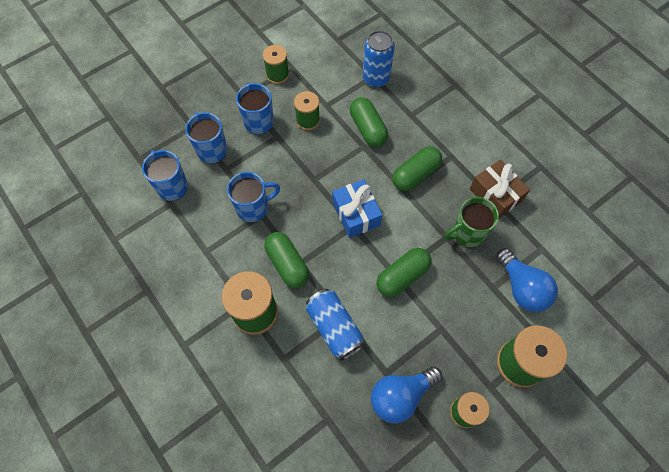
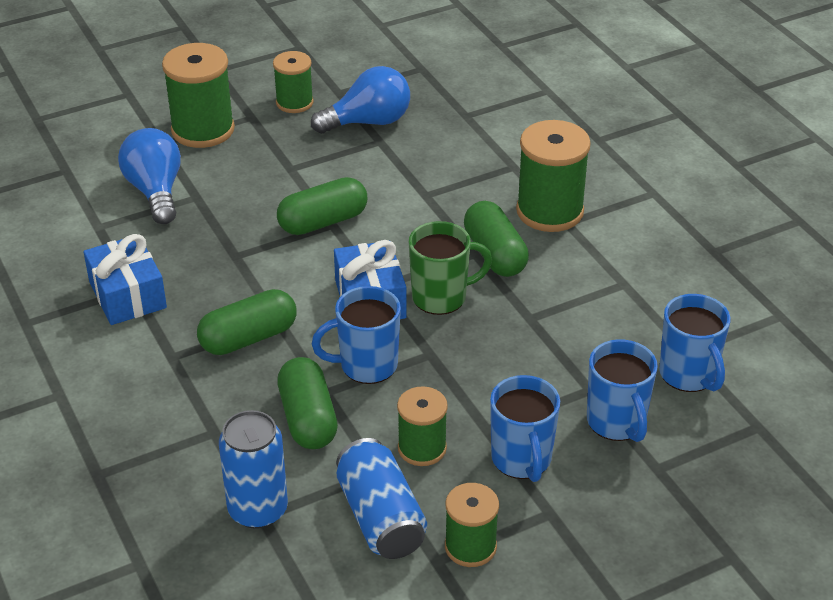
camera: 170 degrees left, 25 degrees down
(253, 208) = (542, 327): blue mug -> blue mug (366, 365)
(334, 327) = (438, 185): blue can -> blue can (380, 517)
(467, 233) = (201, 255): green mug -> green mug (441, 297)
(495, 195) = (127, 295): brown gift -> blue gift

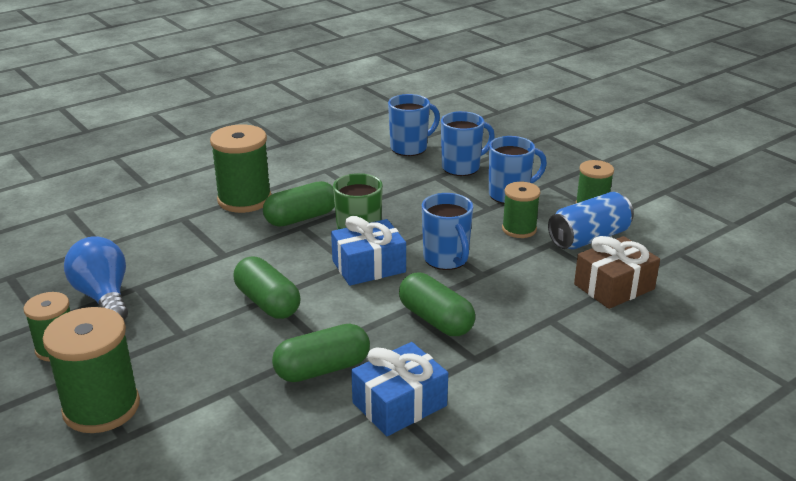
camera: 100 degrees left, 10 degrees down
(155, 191) = (223, 421): blue light bulb -> none
(258, 510) = (614, 287): blue can -> brown gift
(308, 419) = (514, 278): green capsule -> green capsule (322, 369)

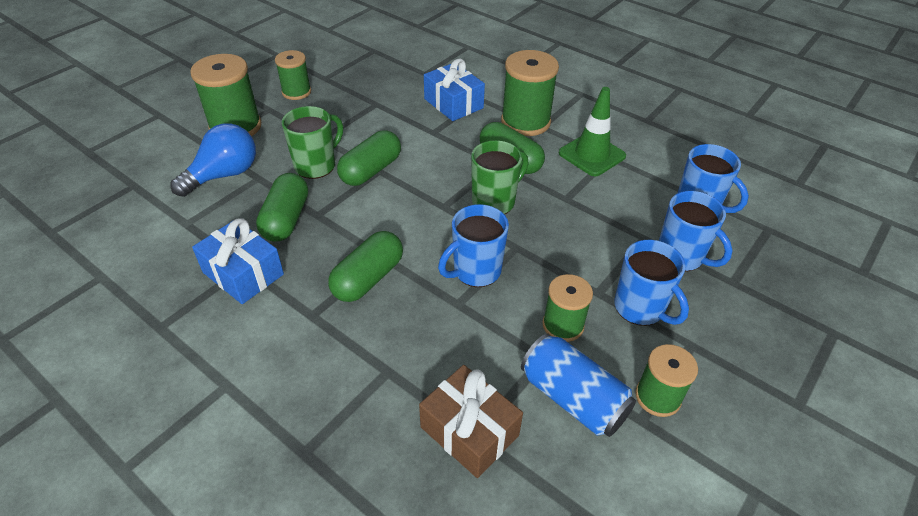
camera: 75 degrees right, 15 degrees up
(104, 297) = (359, 93): blue light bulb -> blue light bulb (224, 175)
(234, 341) = (316, 165): none -> green mug
(318, 177) = (592, 155): none -> green traffic cone
(322, 369) = (286, 219): green capsule -> green capsule turned 45 degrees clockwise
(368, 266) = (444, 218): blue gift -> blue gift (453, 103)

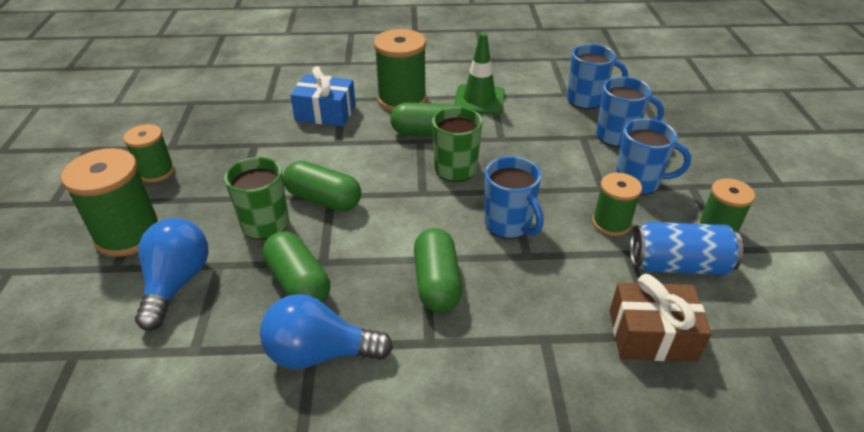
camera: 40 degrees left, 5 degrees down
(243, 273) = (319, 353): blue gift -> blue light bulb
(371, 170) = (323, 199): green capsule -> green capsule turned 60 degrees counterclockwise
(475, 271) = (508, 225): blue mug -> blue mug turned 45 degrees counterclockwise

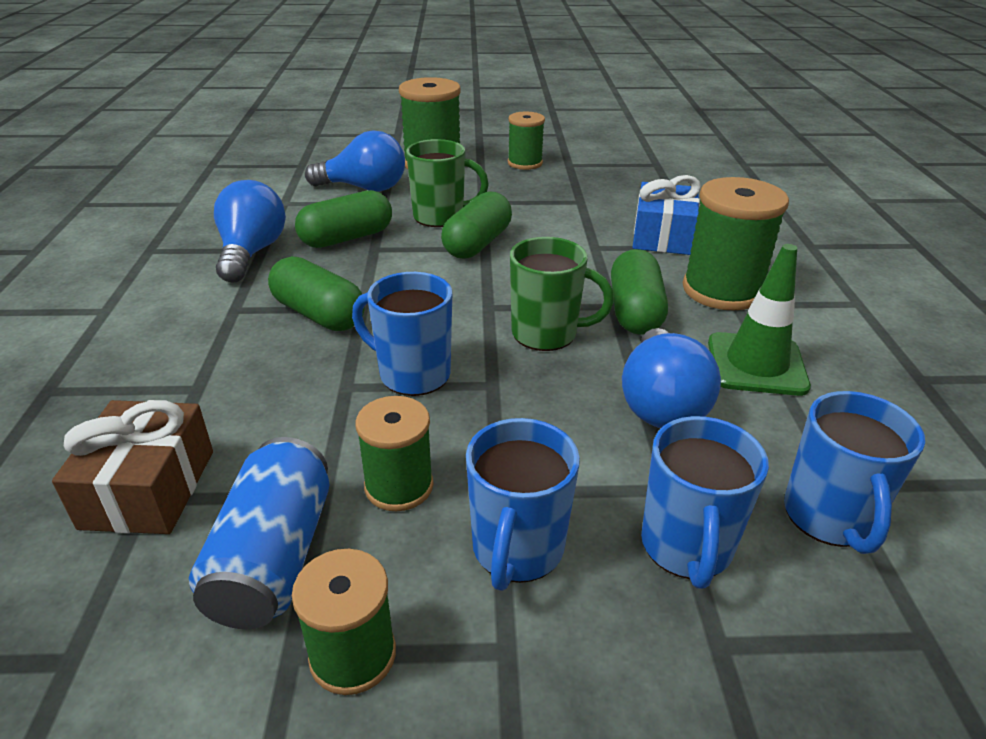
camera: 90 degrees right, 5 degrees down
(437, 282) = (319, 314): green capsule -> green capsule turned 45 degrees clockwise
(508, 225) = (412, 374): blue mug -> blue mug turned 60 degrees clockwise
(519, 132) = (661, 403): none -> blue light bulb

